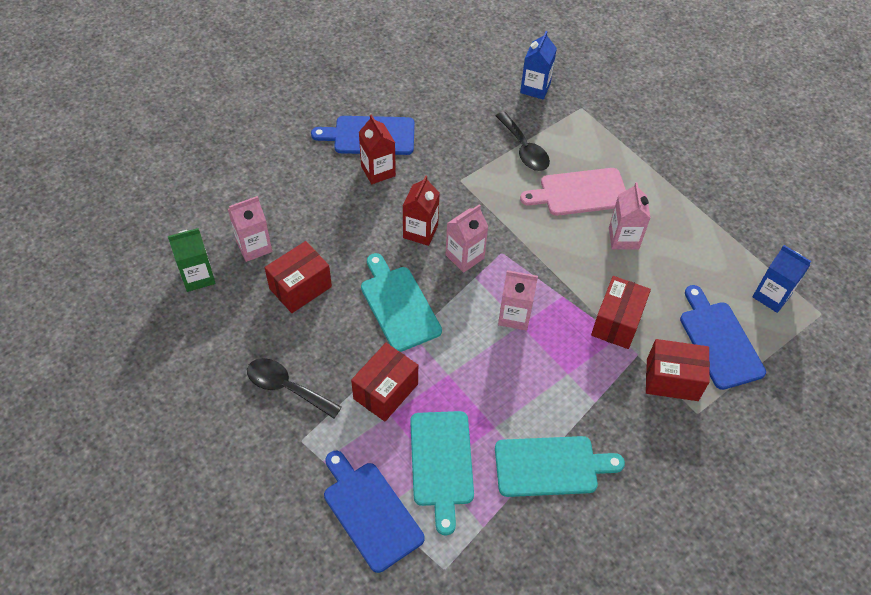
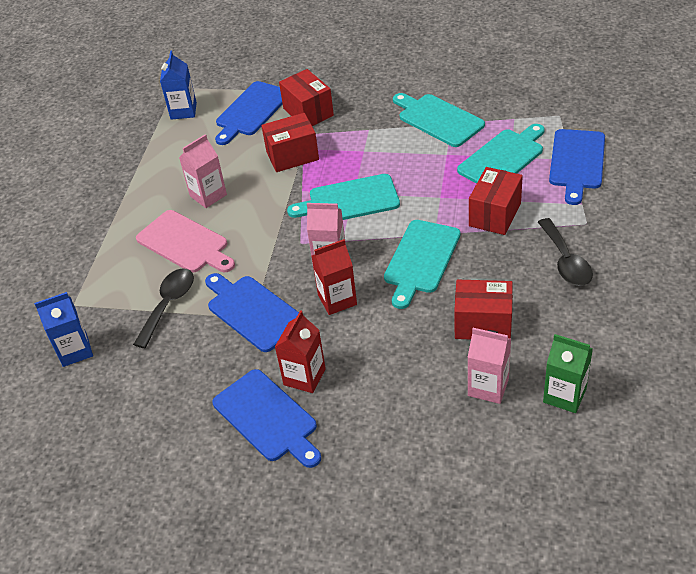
camera: 125 degrees left, 10 degrees down
(385, 391) = (494, 214): red box -> red box turned 60 degrees counterclockwise
(465, 184) = (252, 311): none -> blue cutting board
(514, 316) = (349, 200): pink carton -> turquoise cutting board

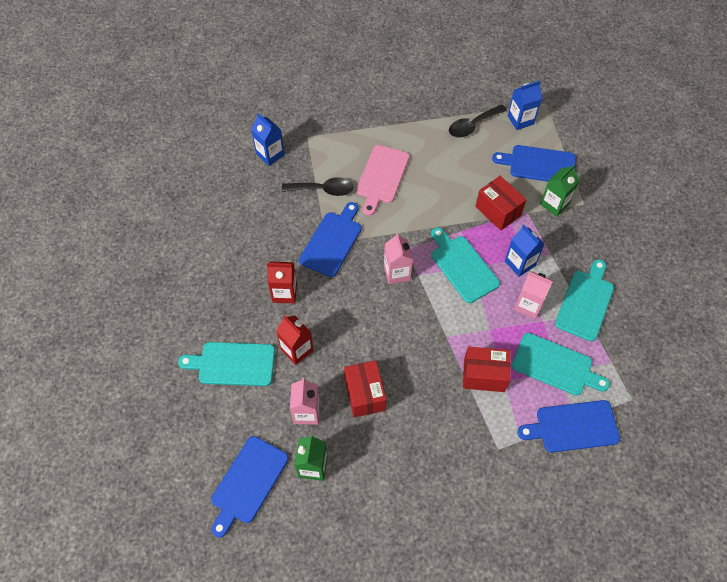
camera: 65 degrees right, 15 degrees up
(208, 195) = (434, 172): pink carton -> pink carton (528, 305)
(267, 418) = (246, 282): blue cutting board -> blue cutting board (248, 482)
(308, 112) = (554, 204): red box -> green carton
(337, 300) = (358, 290): red carton -> red carton (297, 350)
(368, 155) = (520, 263): none -> blue carton
(421, 259) = (416, 334): turquoise cutting board -> turquoise cutting board (233, 364)
(566, 261) = (449, 441): black spoon -> black spoon (472, 125)

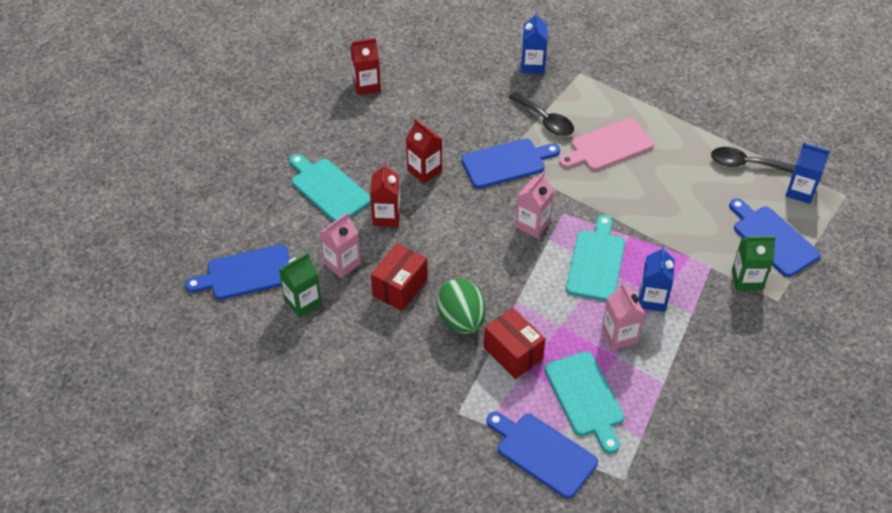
camera: 45 degrees right, 10 degrees down
(170, 260) = (367, 85): none -> red carton
(428, 381) = (461, 320): none -> green egg
(498, 211) = (683, 245): red box -> none
(585, 302) = (676, 375): turquoise cutting board -> none

